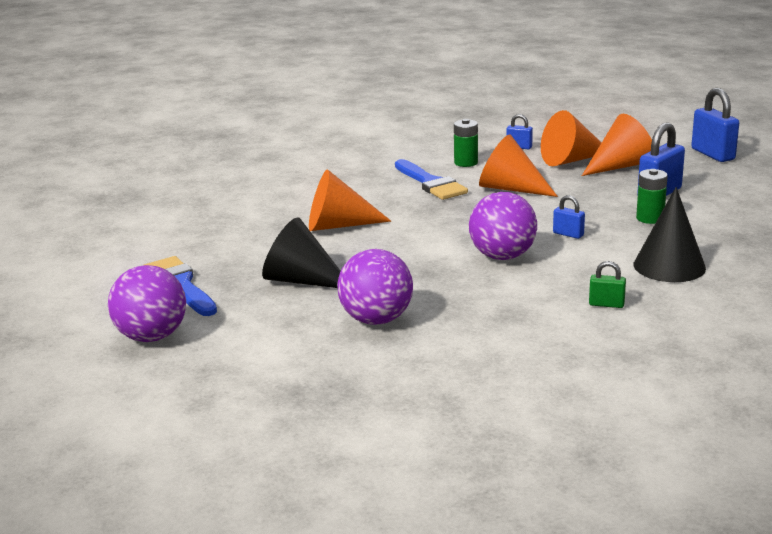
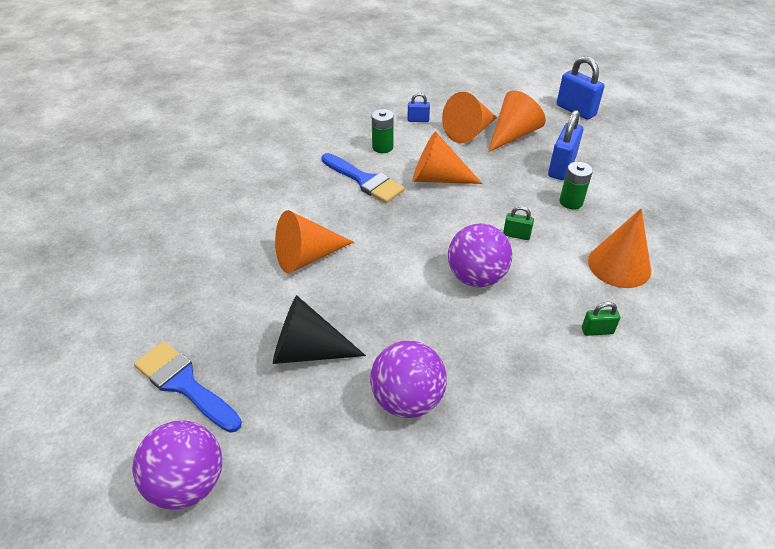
camera: 20 degrees left, 20 degrees up
(568, 234) = (516, 235): blue padlock -> green padlock
(669, 266) = (619, 265): black cone -> orange cone

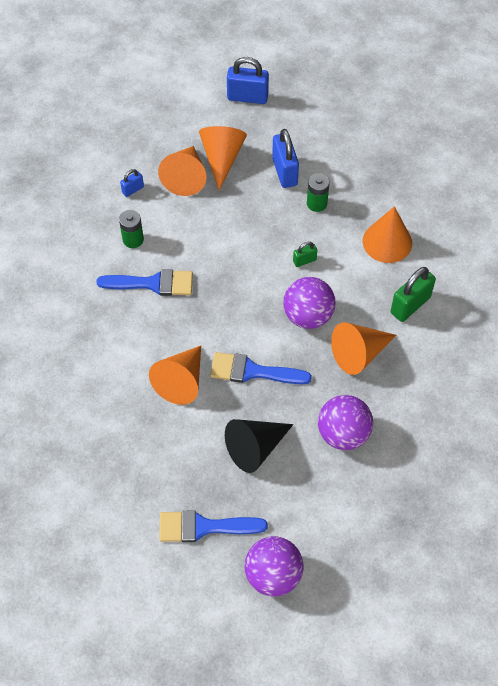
camera: 40 degrees left, 15 degrees up
(376, 288) = (252, 371): none -> blue brush
(438, 178) = (205, 243): orange cone -> orange cone (359, 353)
(597, 331) = (410, 305): green padlock -> green padlock, size x1.90

